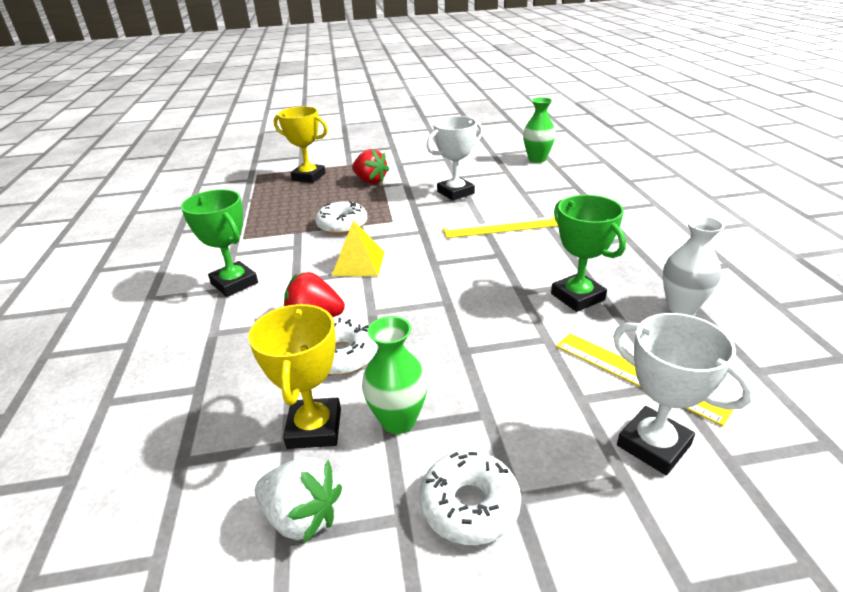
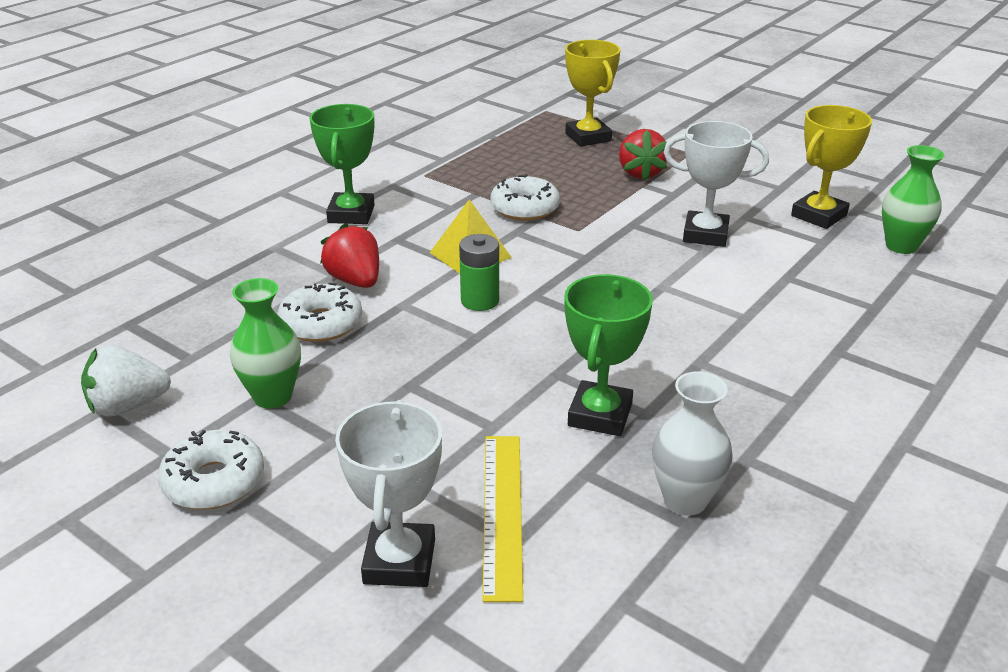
camera: 45 degrees right, 0 degrees up
(302, 516) = (128, 406): white strawberry -> white strawberry turned 90 degrees clockwise
(314, 428) = (219, 360): yellow trophy -> yellow trophy (819, 215)
(411, 282) = (480, 301): none -> green battery
(501, 227) = (673, 301): yellow ruler -> none

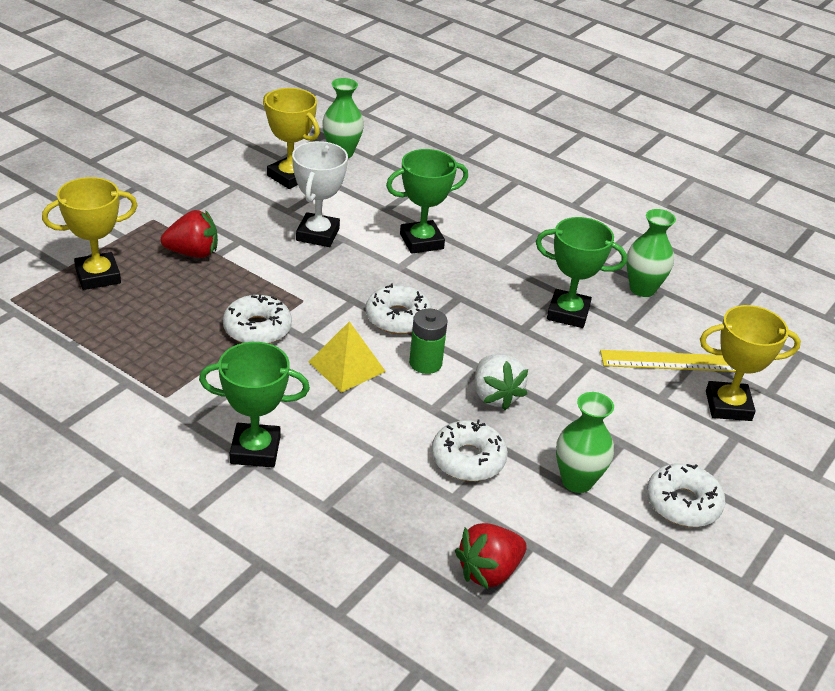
camera: 95 degrees left, 5 degrees up
(128, 406) = (606, 574): white strawberry -> white strawberry (495, 396)
(355, 281) = (394, 440): red strawberry -> red strawberry (489, 571)
(399, 561) = (728, 406): white trophy -> yellow trophy
(559, 284) = (398, 318): none -> white donut
(685, 500) = (642, 289): white vase -> green vase
(724, 301) = (421, 241): none -> green trophy

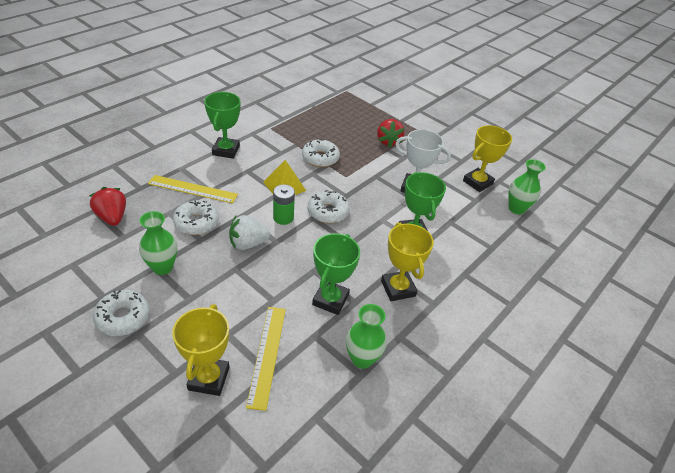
camera: 95 degrees right, 5 degrees up
(98, 276) = (365, 113): yellow trophy -> yellow trophy (398, 288)
(383, 478) = (193, 189): none -> yellow ruler

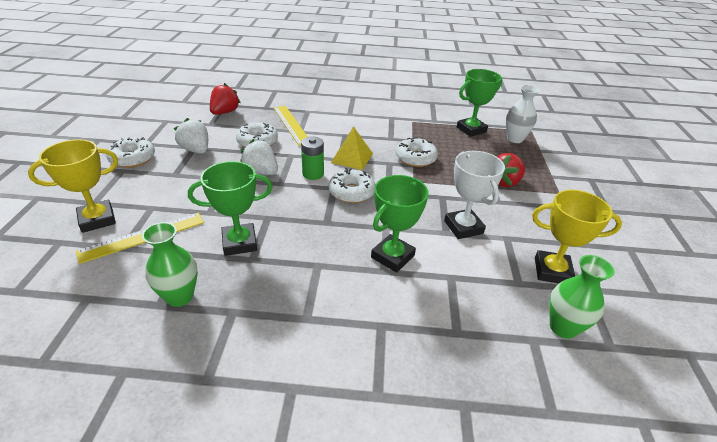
camera: 55 degrees right, 5 degrees down
(162, 267) = (196, 150): green vase -> white strawberry
(226, 150) = (353, 117): green trophy -> green trophy (471, 130)
(348, 104) = (514, 139): none -> white vase
(398, 288) = (300, 280): yellow trophy -> none

